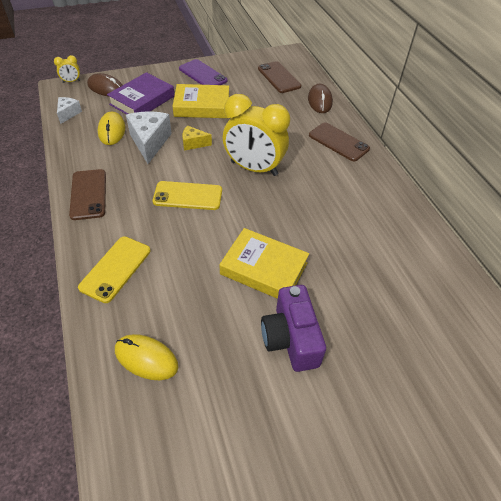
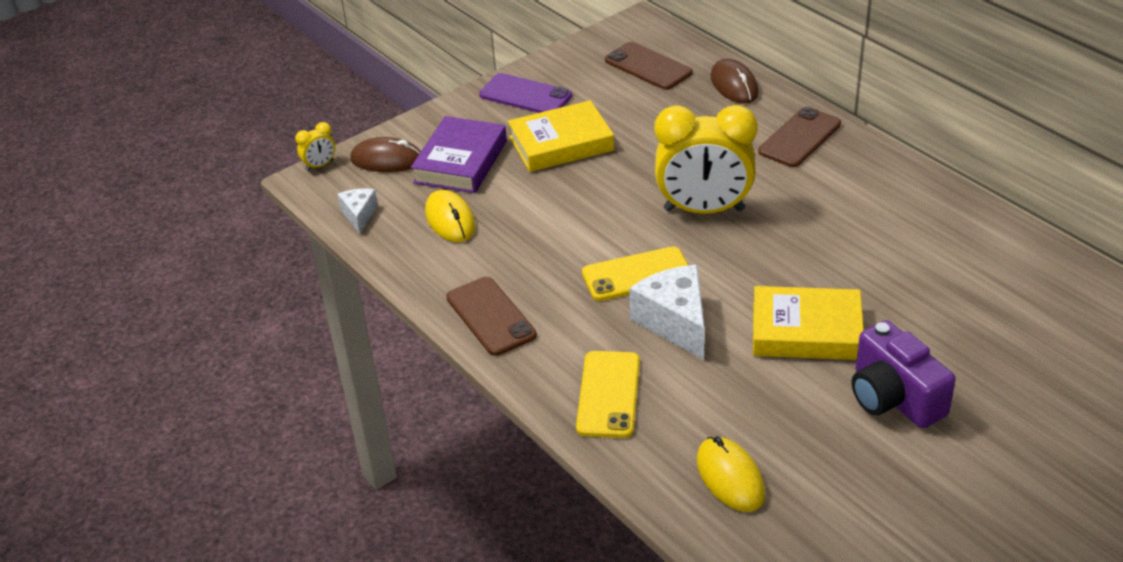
camera: 15 degrees left, 10 degrees down
(146, 358) = (730, 477): yellow mouse -> yellow mouse turned 60 degrees clockwise
(150, 142) = (523, 219): white cheese -> white cheese (675, 322)
(193, 143) = (590, 201): yellow cheese -> none
(338, 142) = (800, 138): brown phone -> brown phone turned 75 degrees counterclockwise

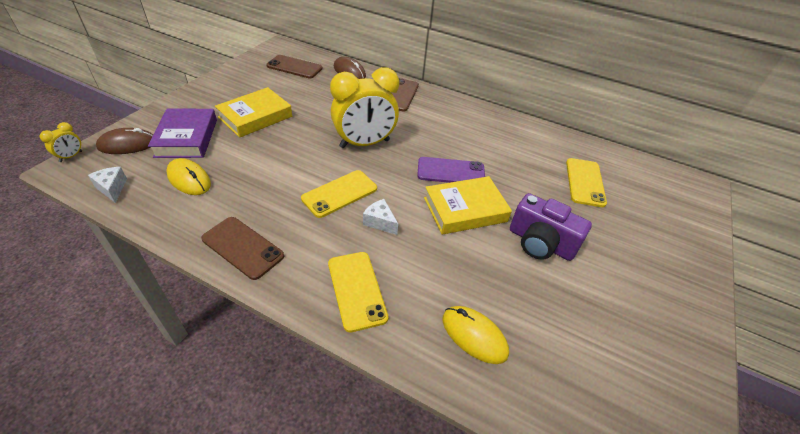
camera: 30 degrees left, 5 degrees up
(525, 95) = (221, 91): purple phone -> purple phone (451, 172)
(675, 322) = (380, 222): white cheese -> white cheese, size x0.55
(1033, 331) = (584, 182): none -> yellow phone

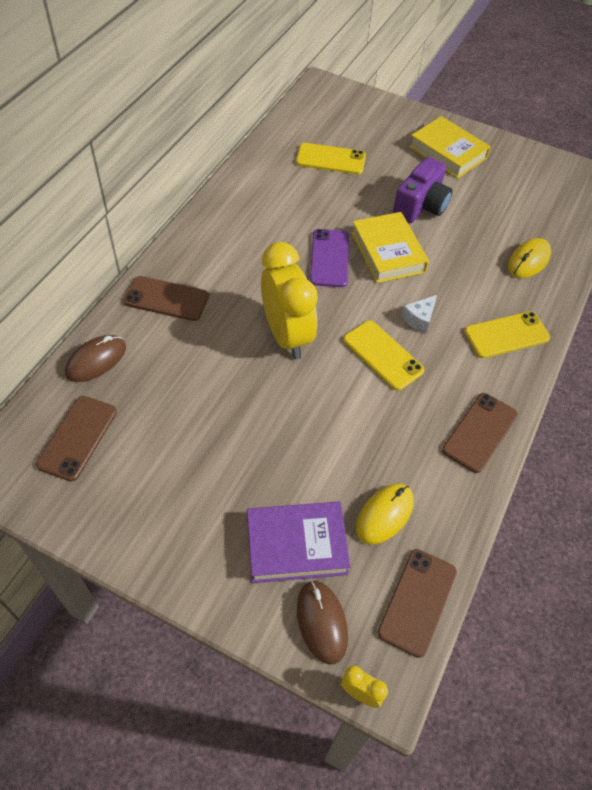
camera: 90 degrees left, 10 degrees up
(112, 188) = (417, 602): white cheese -> brown phone
(255, 117) = (234, 467): yellow book -> yellow book (447, 152)

